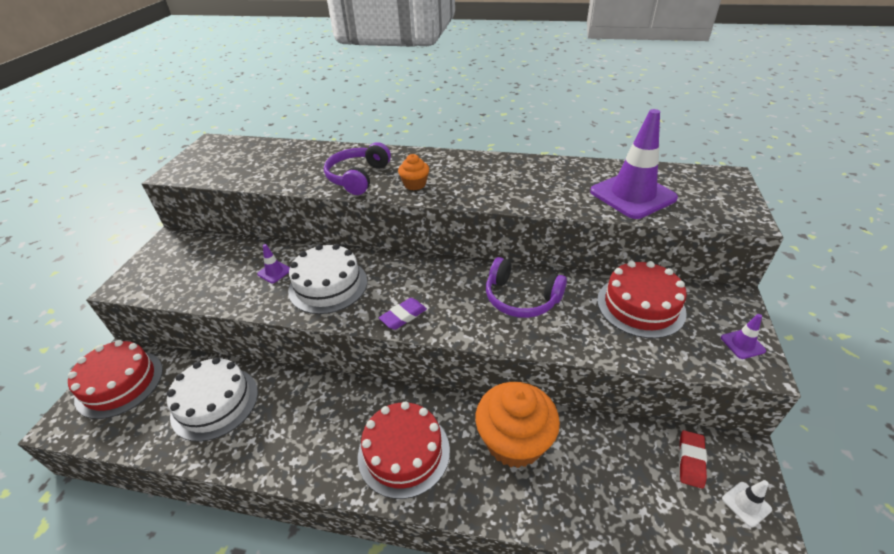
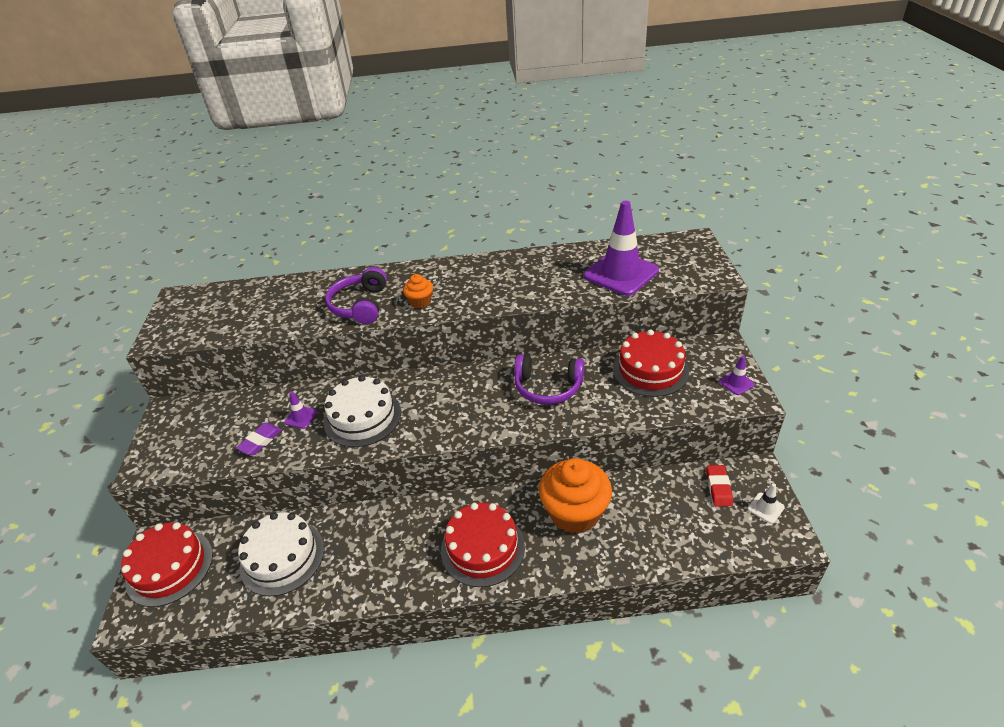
camera: 15 degrees left, 0 degrees up
(403, 316) = (448, 428): purple eraser -> purple eraser (260, 441)

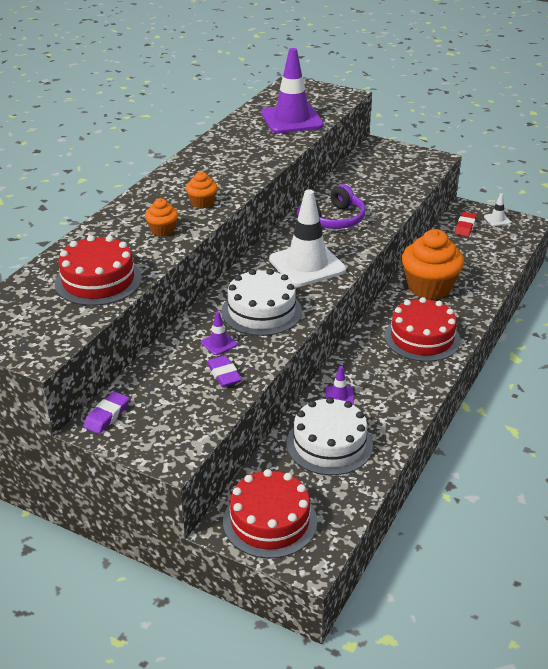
camera: 60 degrees left, 5 degrees down
(181, 409) = (107, 416): none -> purple eraser
(360, 305) = (162, 230): purple headphones -> orange cupcake
(455, 408) = (307, 265): none -> white traffic cone
(650, 370) = (367, 177): red cake -> red cake (98, 280)
(718, 488) = (465, 227): red eraser -> red eraser turned 75 degrees clockwise
(736, 383) = (417, 156): purple traffic cone -> purple traffic cone (339, 396)

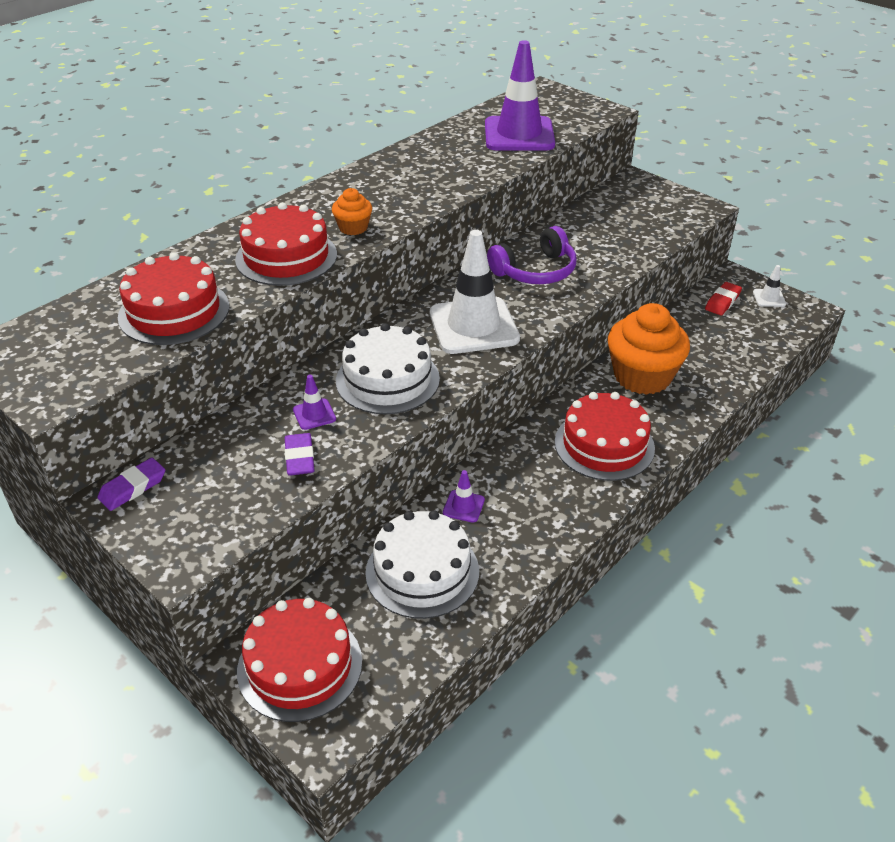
camera: 15 degrees right, 5 degrees up
(162, 230) = (286, 257): orange cupcake -> red cake

